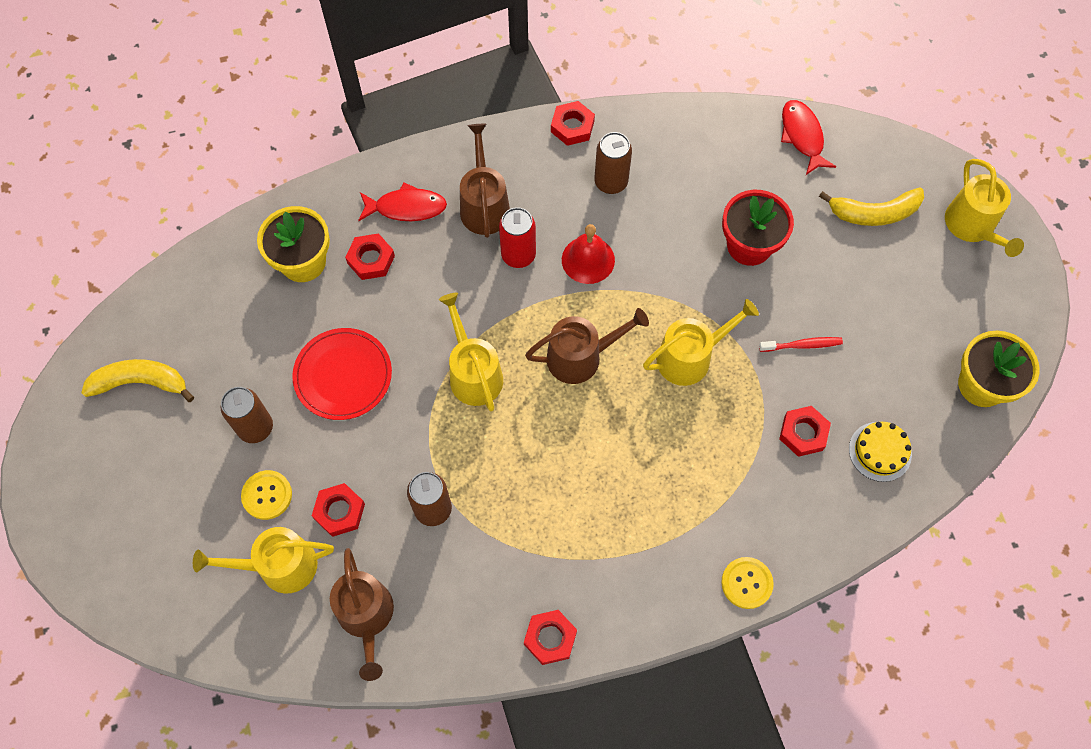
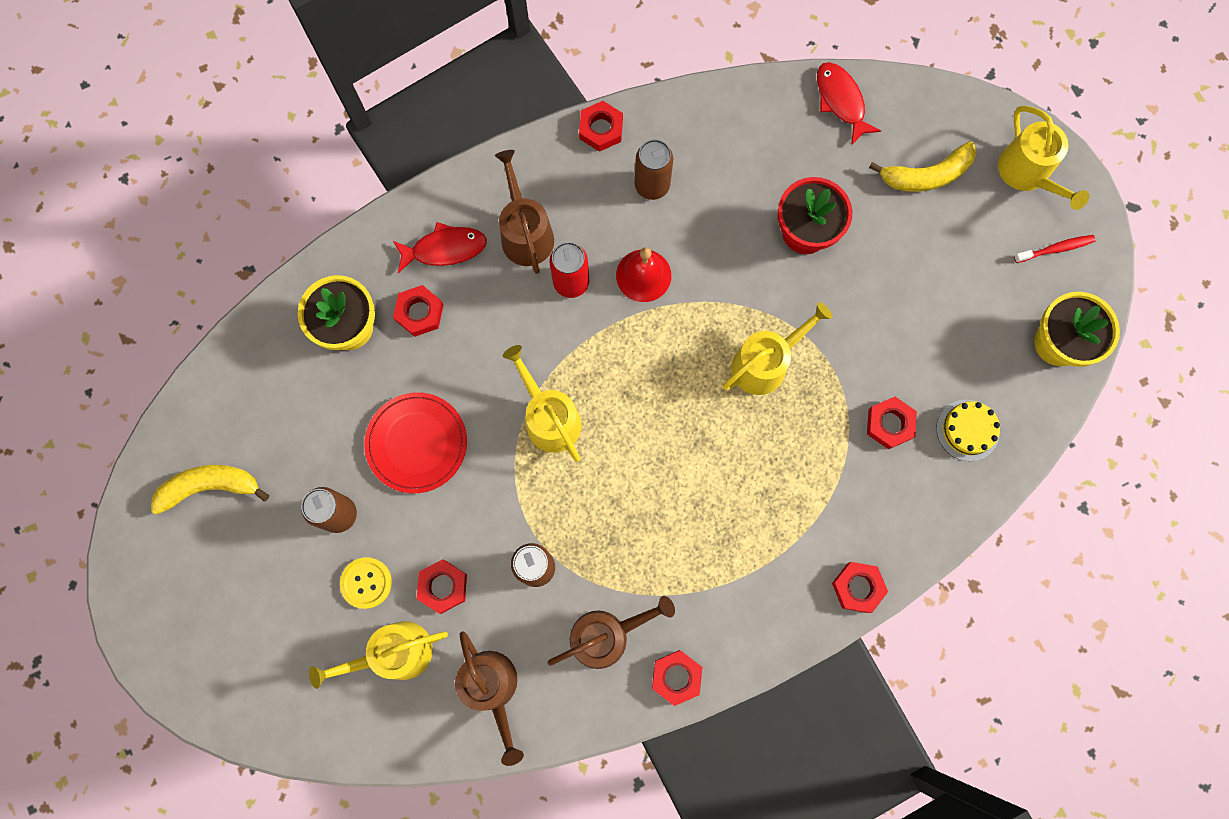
camera: 10 degrees left, 10 degrees up
(580, 357) = (654, 382): brown watering can -> brown watering can (606, 635)
(746, 583) = (858, 587): yellow button -> red nut
(802, 345) = (875, 331): red toothbrush -> red toothbrush (1055, 249)

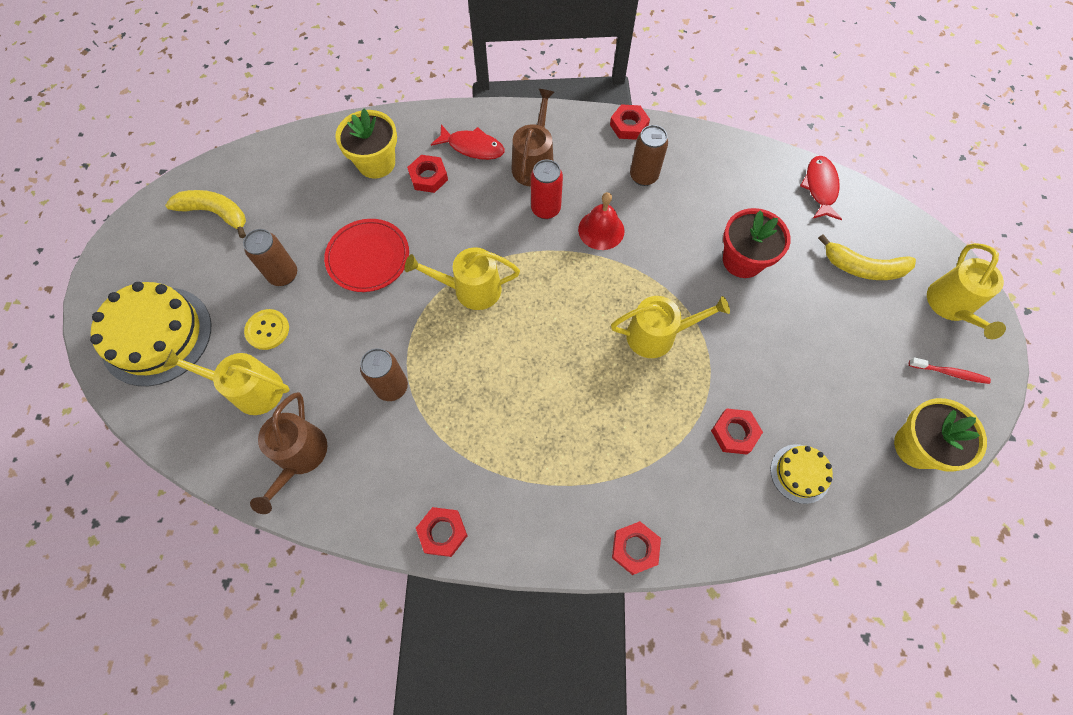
camera: 30 degrees right, 10 degrees down
(252, 656) = (156, 335): none -> yellow cake
(443, 586) = (317, 362): red nut -> none
(549, 418) = (471, 289): yellow watering can -> yellow watering can turned 90 degrees counterclockwise
(606, 635) = (409, 467): brown watering can -> none

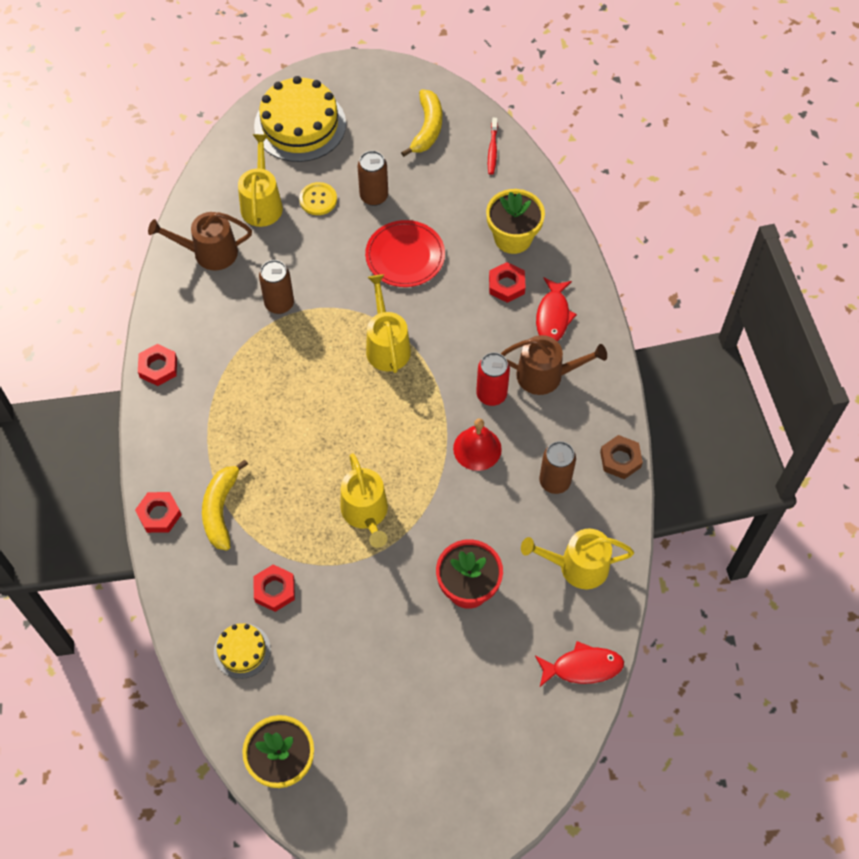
camera: 80 degrees right, 5 degrees down
(629, 126) = (620, 459): red nut -> brown nut
(863, 267) = (483, 713): yellow banana -> yellow banana (221, 509)
(949, 373) = (369, 801): red toothbrush -> red toothbrush (492, 150)
(951, 306) = (452, 809): yellow watering can -> yellow watering can (577, 566)

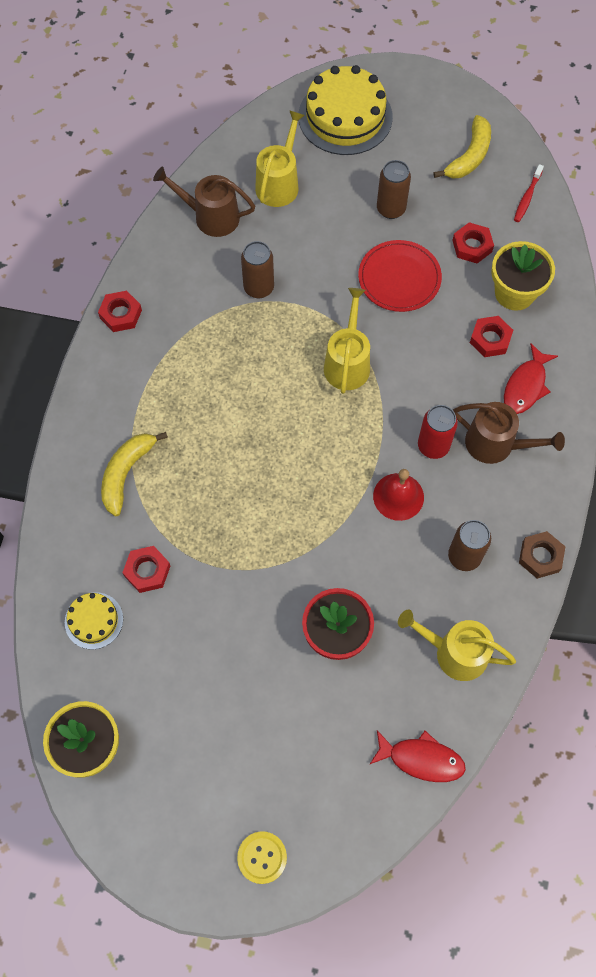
camera: 20 degrees right, 5 degrees up
(159, 514) = (67, 458): red nut -> red nut (472, 246)
(318, 199) = (335, 196): yellow button -> yellow button (262, 857)
(366, 513) = (264, 524): yellow watering can -> none

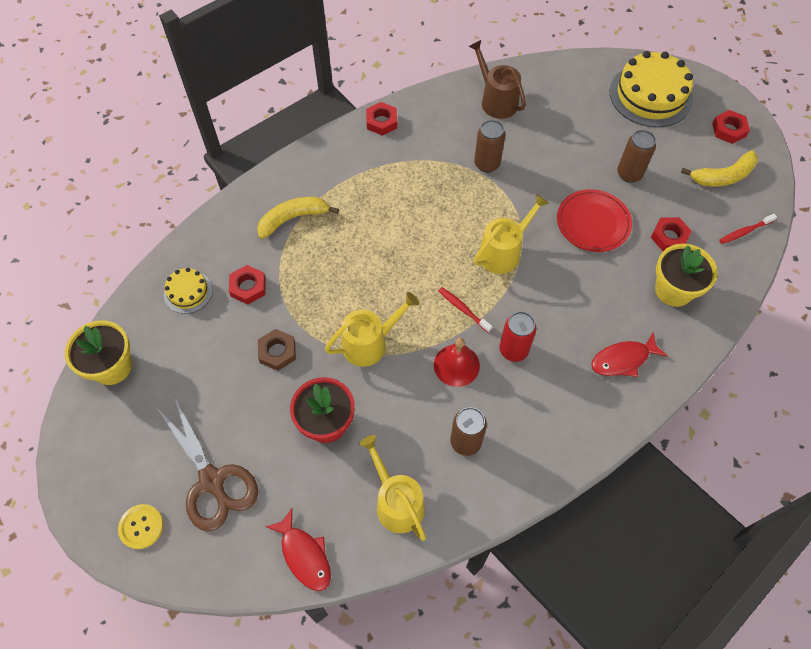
camera: 40 degrees right, 5 degrees down
(279, 184) = (562, 109): yellow watering can -> yellow watering can (369, 343)
(285, 766) = (212, 481): none -> brown scissors
(360, 442) = (463, 309): none -> red toothbrush
(490, 339) = (624, 308): red nut -> red nut (729, 130)
(495, 444) = (561, 383): brown watering can -> none
(540, 556) = (523, 487): brown nut -> brown nut (277, 352)

